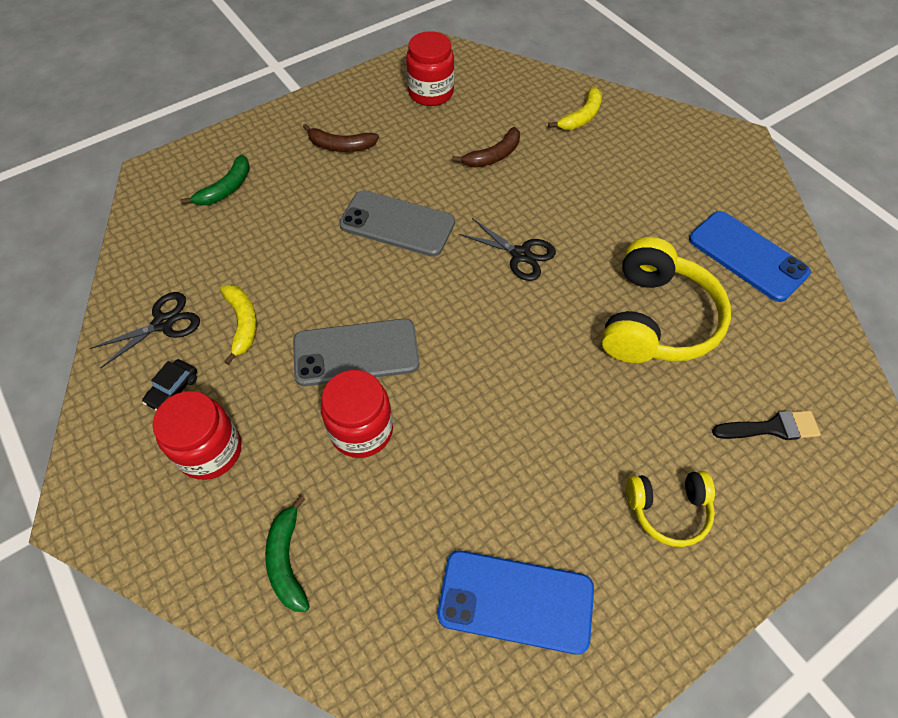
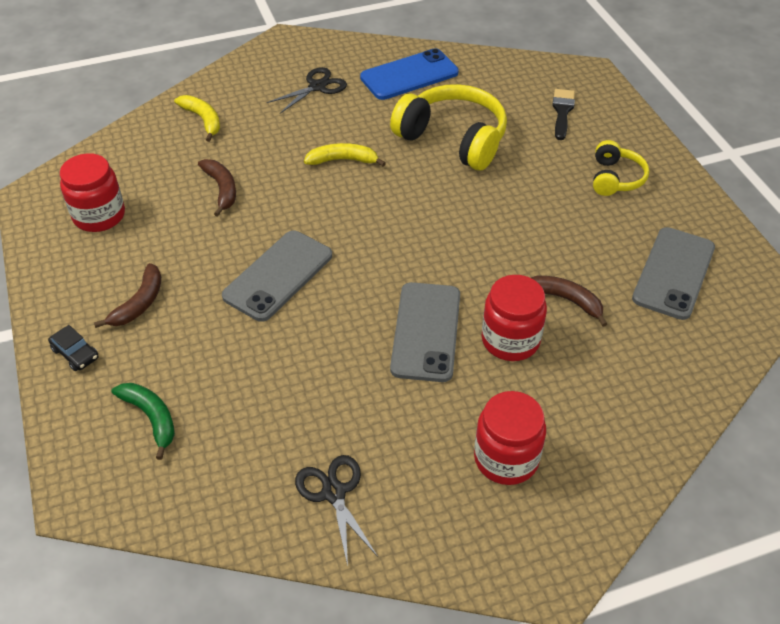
camera: 75 degrees left, 10 degrees down
(173, 390) = (426, 487): black car -> black car (75, 353)
(242, 323) = (360, 419): yellow banana -> yellow banana (343, 160)
(287, 560) = (625, 409): green banana -> none
(434, 477) = (566, 300): none -> brown banana
(515, 601) = (673, 273): blue phone -> grey phone
(520, 255) = (355, 198): black scissors -> black scissors (317, 87)

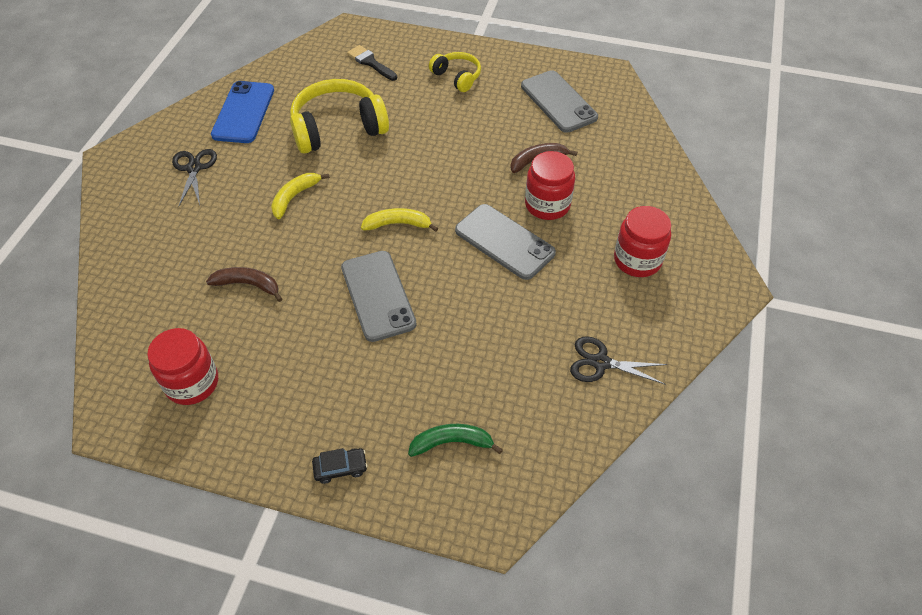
camera: 55 degrees left, 5 degrees up
(139, 303) = (324, 398): brown banana -> none
(203, 120) = (149, 257): yellow banana -> yellow banana (398, 224)

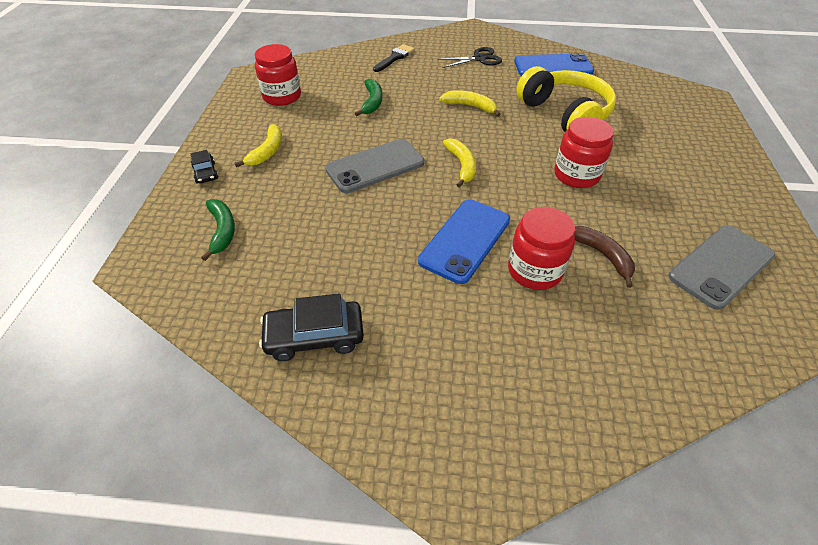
camera: 80 degrees right, 5 degrees down
(248, 285) = (372, 102): brown banana -> green banana
(316, 400) = (267, 151): none -> yellow banana
(370, 62) = (669, 118): black brush -> black brush (395, 58)
(457, 77) = (696, 176): yellow headphones -> none
(504, 242) = (465, 240): grey phone -> blue phone
(601, 362) = (314, 337): black scissors -> black car
(637, 260) = (477, 367): red jar -> red jar (576, 175)

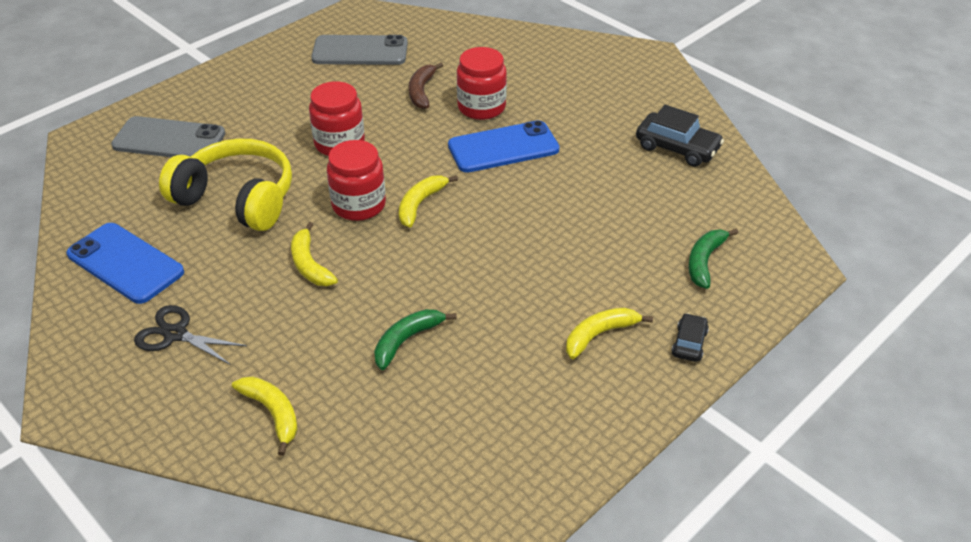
camera: 140 degrees left, 5 degrees down
(282, 96) = (510, 427): red jar -> red jar (359, 205)
(375, 166) = (501, 249): grey phone -> grey phone (169, 140)
(395, 58) = (273, 413): black brush -> yellow banana
(565, 114) = (237, 198): yellow headphones -> yellow headphones turned 105 degrees clockwise

